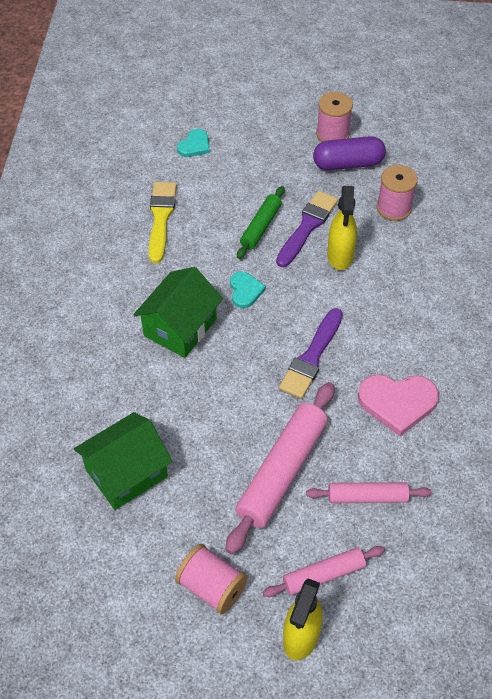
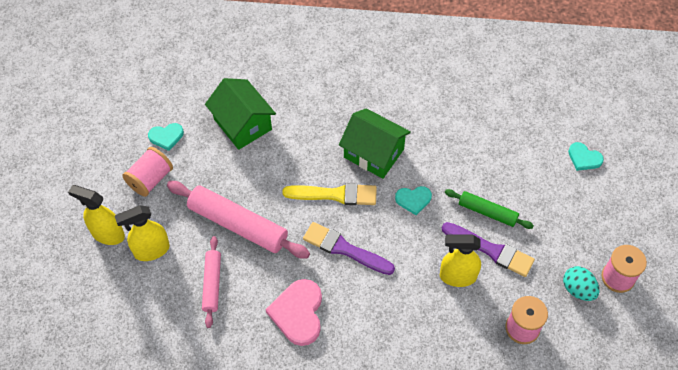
camera: 90 degrees right, 5 degrees up
(140, 571) = (166, 137): none -> turquoise heart
(161, 218) = (491, 135): yellow brush -> yellow brush (335, 194)
(323, 575) = (151, 250): pink rolling pin -> yellow spray bottle
(348, 164) = (578, 289): purple capsule -> turquoise egg

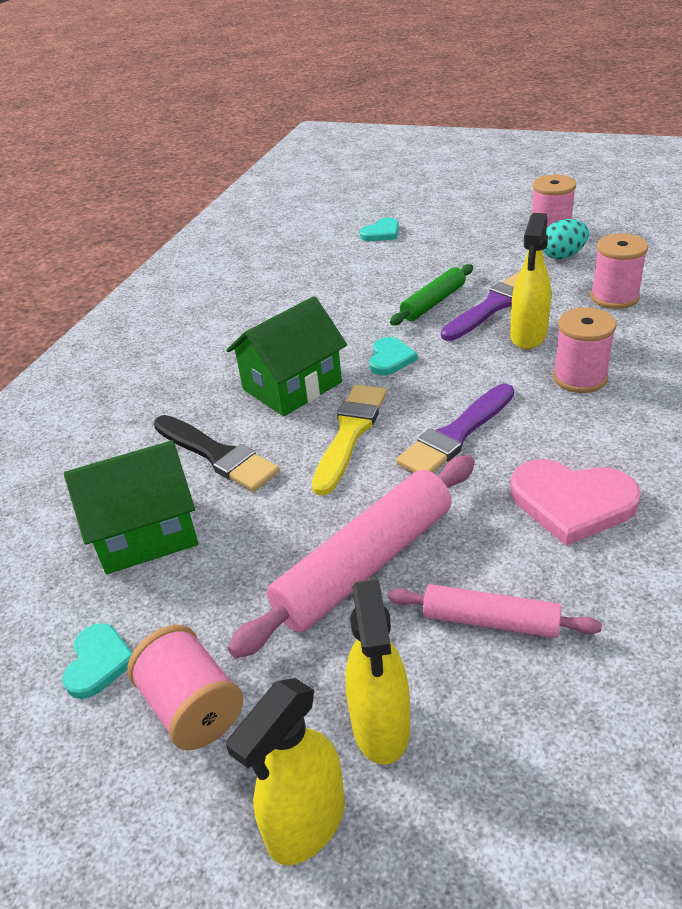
camera: 70 degrees left, 20 degrees down
(304, 135) = (217, 455): none -> black brush
(415, 310) = (580, 378): none -> pink spool

